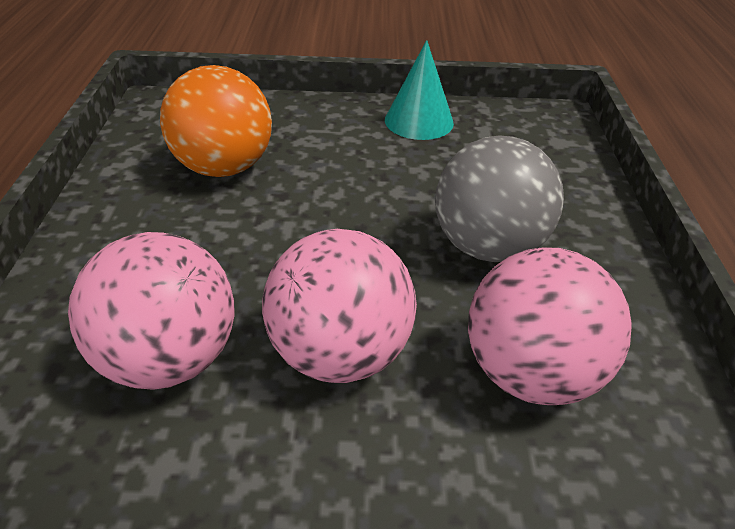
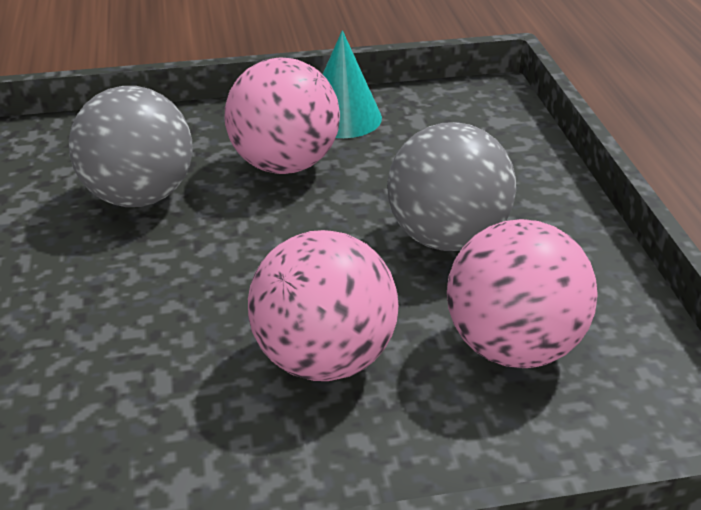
camera: 10 degrees left, 5 degrees down
(170, 358) = (152, 391): pink ball -> pink ball (284, 164)
(224, 167) = (139, 196): orange ball -> grey ball

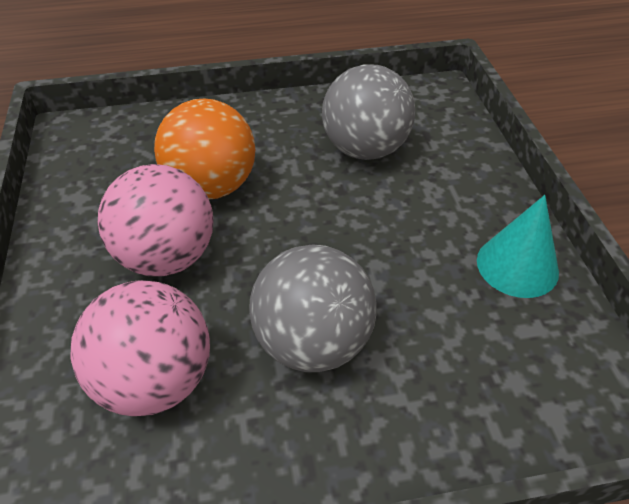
camera: 90 degrees right, 10 degrees up
(186, 328) = (211, 187): none -> orange ball
(284, 164) = (422, 226): pink ball -> none

